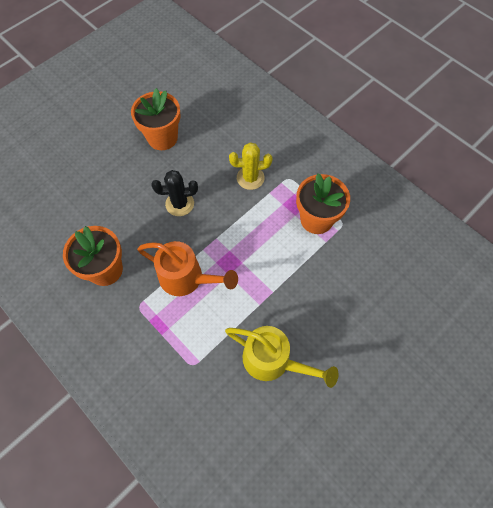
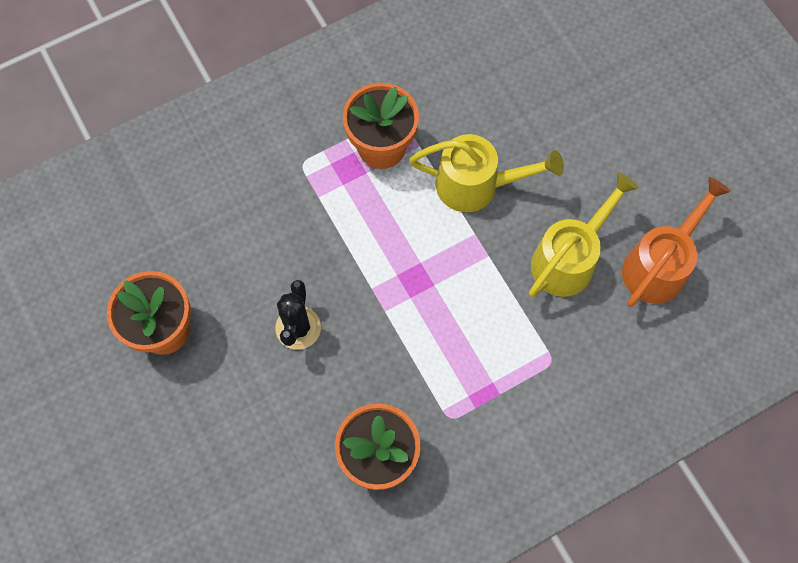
camera: 75 degrees left, 5 degrees up
(187, 278) = (425, 342): orange watering can -> orange watering can (660, 264)
(250, 178) = (285, 216): yellow cactus -> none
(309, 285) = (477, 185): none -> yellow watering can

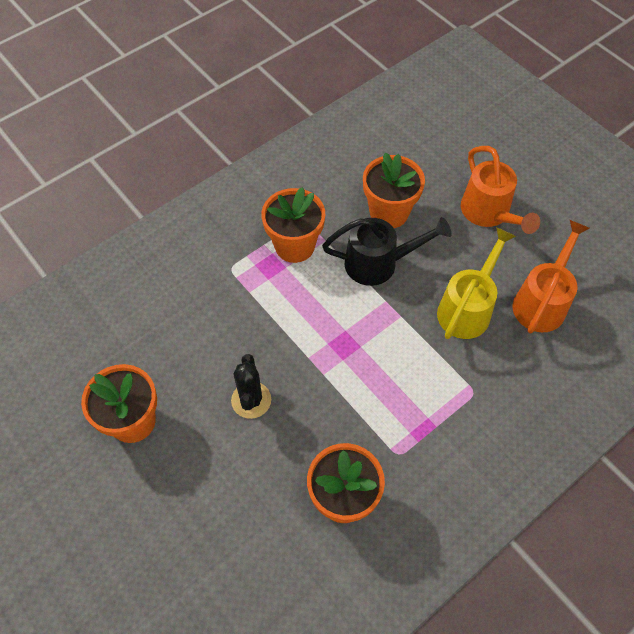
camera: 10 degrees left, 10 degrees down
(477, 185) = (379, 263): yellow watering can -> black watering can
(502, 121) = (389, 212): none -> orange flower pot
(624, 142) = (489, 214): none -> orange watering can

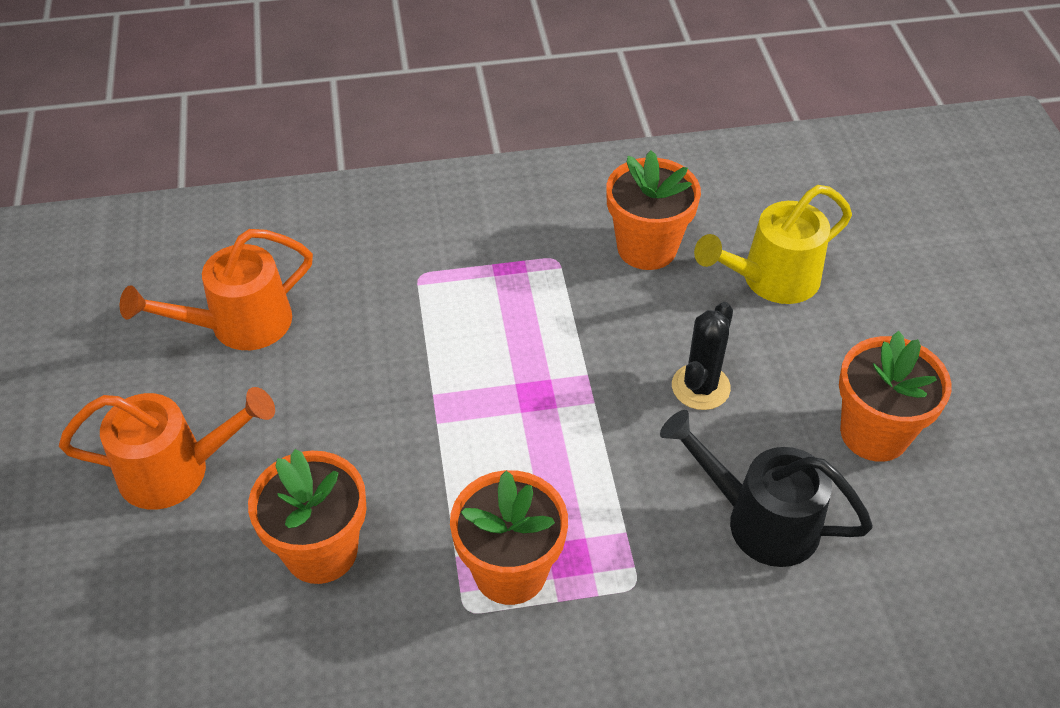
camera: 150 degrees left, 10 degrees down
(379, 263) = (403, 478): black watering can -> black watering can (759, 519)
(468, 308) = (337, 362): yellow watering can -> yellow watering can (770, 280)
(489, 214) = (178, 470): orange watering can -> orange watering can turned 75 degrees clockwise

